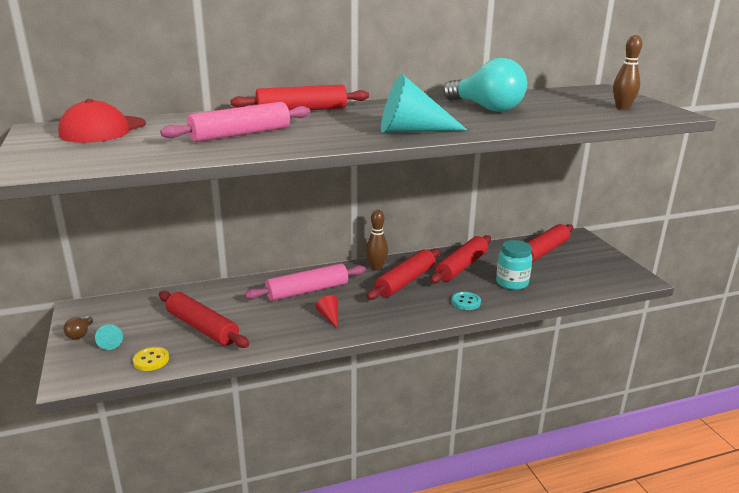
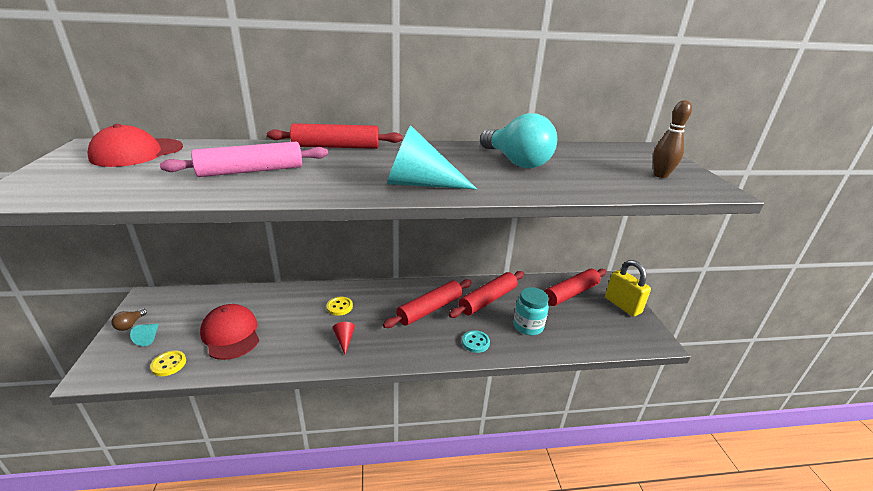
camera: 10 degrees right, 5 degrees up
(202, 327) = (231, 334): red rolling pin -> red cap
(307, 291) = (339, 307): pink rolling pin -> yellow button
(376, 267) = (411, 290): brown bowling pin -> none
(597, 255) = (622, 305): none -> yellow padlock

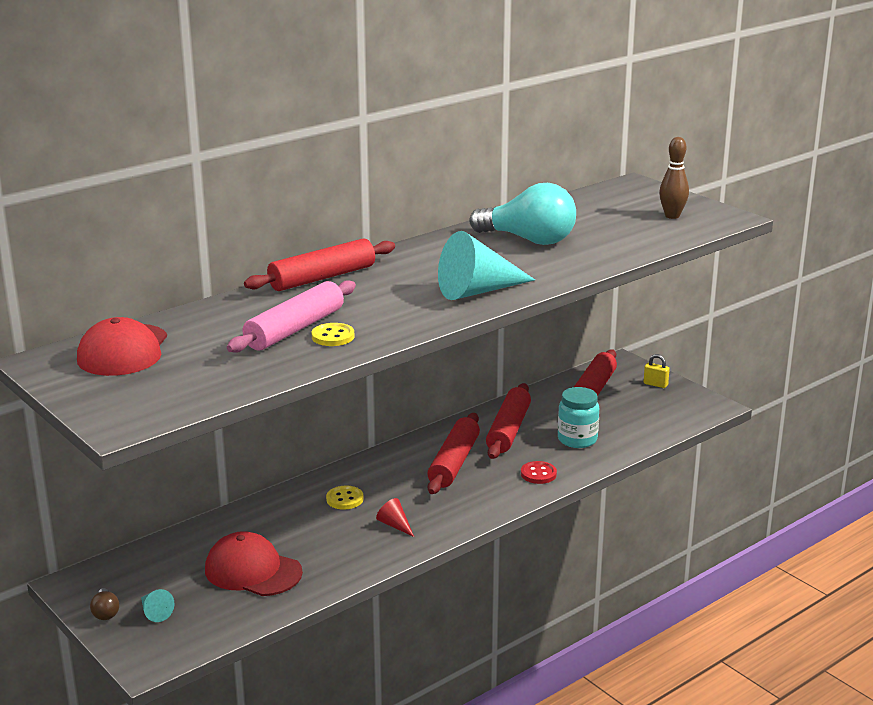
camera: 30 degrees left, 5 degrees down
(169, 364) = (224, 621): yellow button -> yellow button (333, 336)
(475, 342) = (538, 474): turquoise button -> red button
(622, 305) = (655, 384): yellow padlock -> yellow padlock, size x0.49

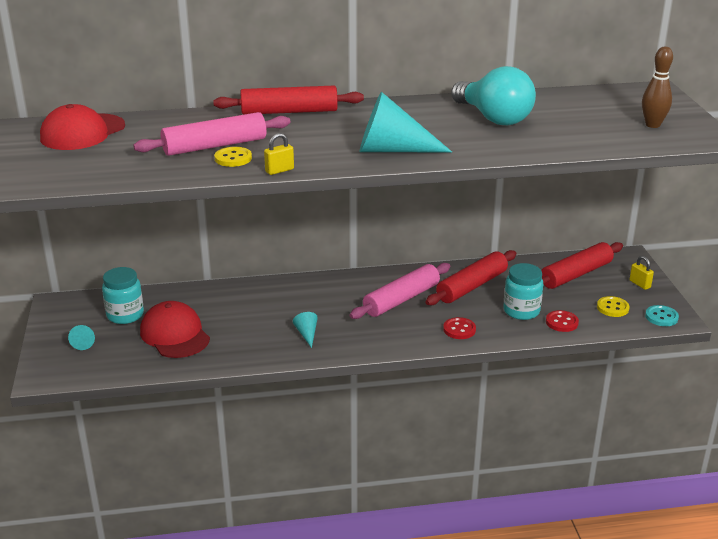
camera: 30 degrees right, 5 degrees up
(105, 612) = (55, 331): brown light bulb -> none
(171, 569) = (125, 315): none -> turquoise jar
(344, 499) = (292, 302): yellow button -> yellow button (612, 308)
(395, 525) = (307, 334): red cone -> turquoise cone
(397, 336) = (279, 170): none -> yellow padlock
(454, 463) = (401, 299): red rolling pin -> pink rolling pin
(623, 439) = (562, 322): none -> red button
(701, 408) = (661, 317): none -> turquoise button

